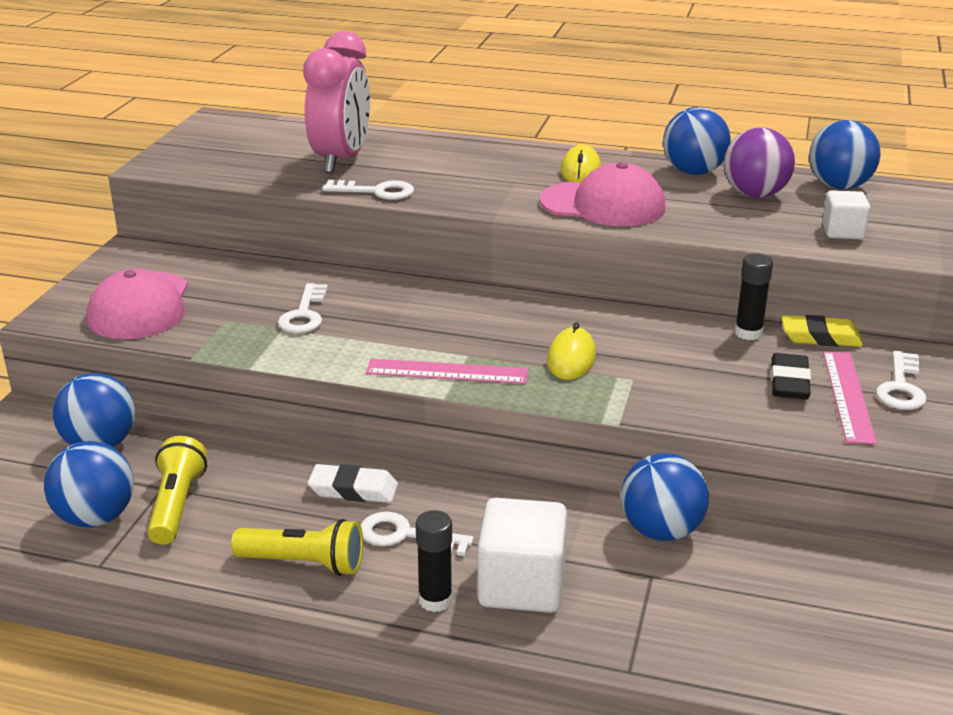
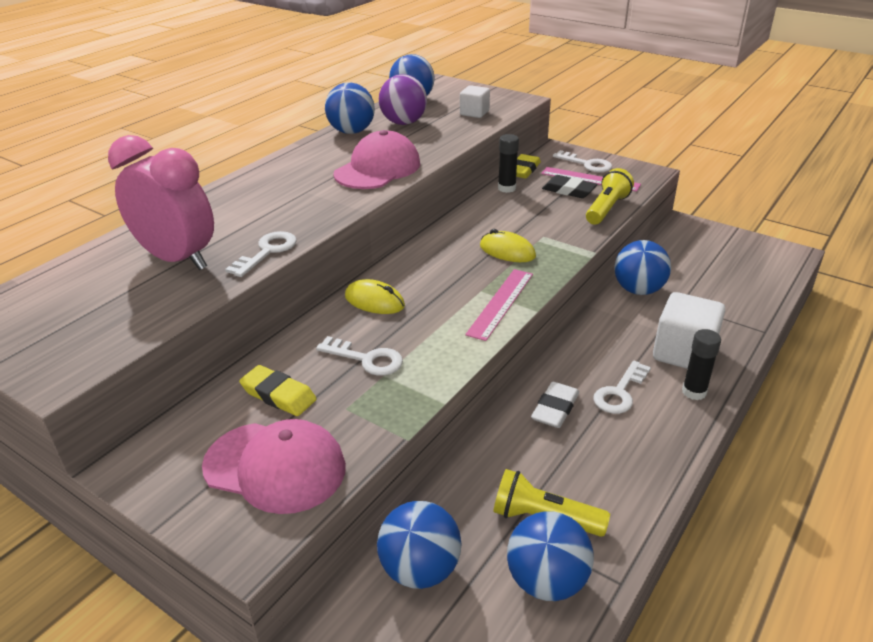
camera: 70 degrees left, 5 degrees up
(234, 285) = (278, 395): none -> yellow eraser
(304, 563) = (643, 449): yellow flashlight -> yellow flashlight (607, 209)
(581, 170) = (310, 165): yellow mouse -> yellow mouse (374, 301)

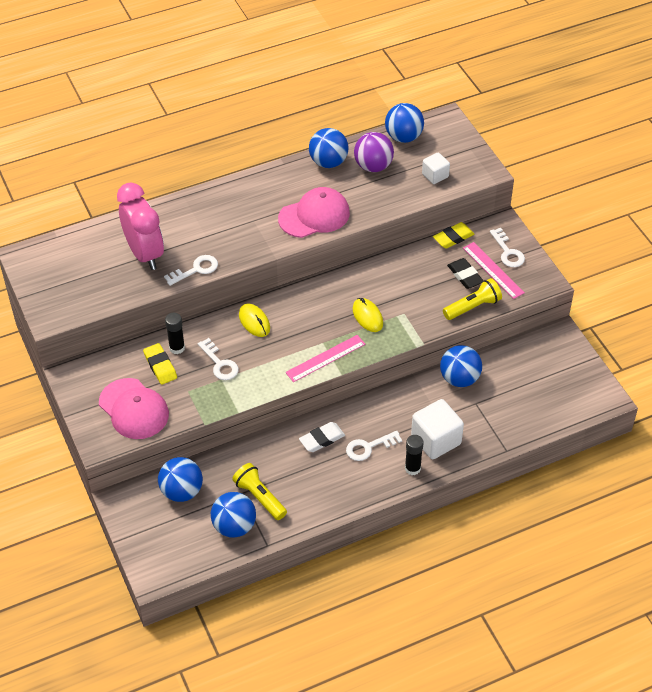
camera: 30 degrees right, 15 degrees up
(506, 188) = (423, 253): black glue stick -> black glue stick (177, 348)

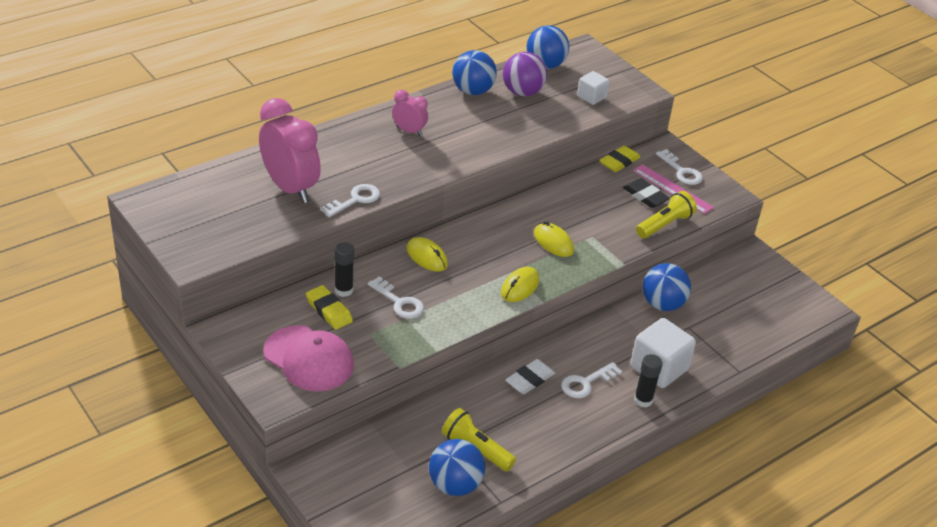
camera: 15 degrees left, 10 degrees down
(182, 491) = (380, 452): blue ball -> none
(260, 202) = (409, 131): none -> pink clock
(314, 216) = (474, 140): pink cap -> none
(325, 358) = (520, 287): pink ruler -> yellow mouse

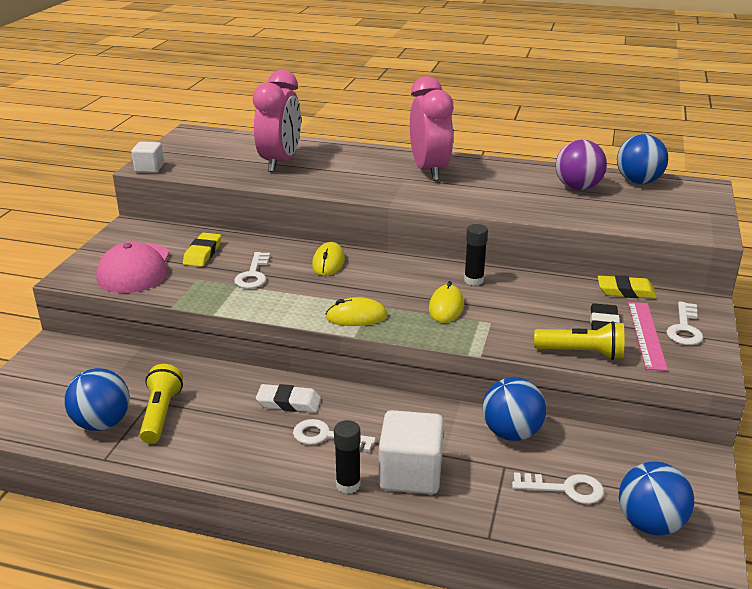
camera: 55 degrees right, 10 degrees down
(344, 290) = (235, 249): black glue stick -> black glue stick (473, 280)
(355, 200) = (305, 185): white key -> white key (565, 489)
(409, 131) = (429, 170): pink clock -> pink clock, size x1.95
(472, 91) = (533, 171): blue ball -> blue ball (650, 523)
(591, 97) = (641, 215): white cube -> white cube (149, 168)

